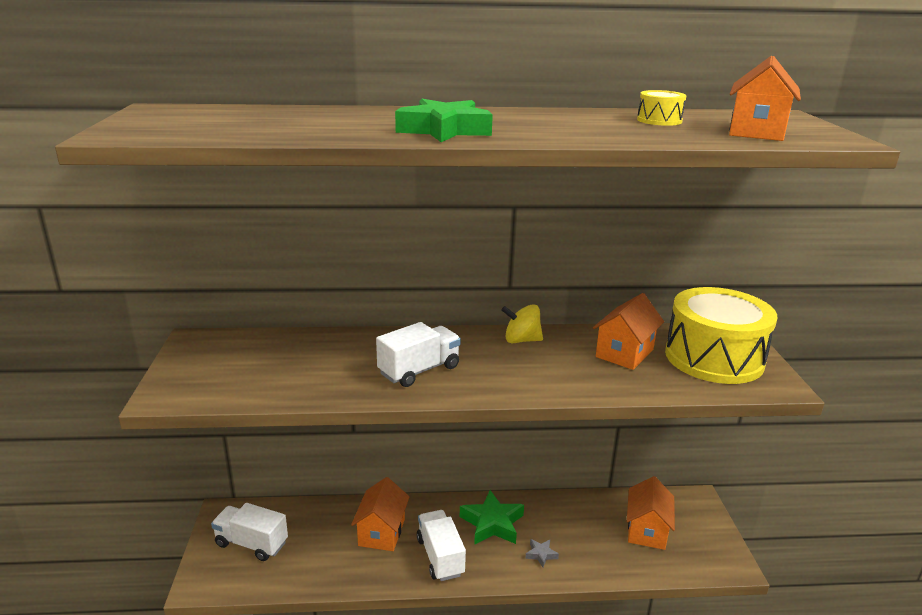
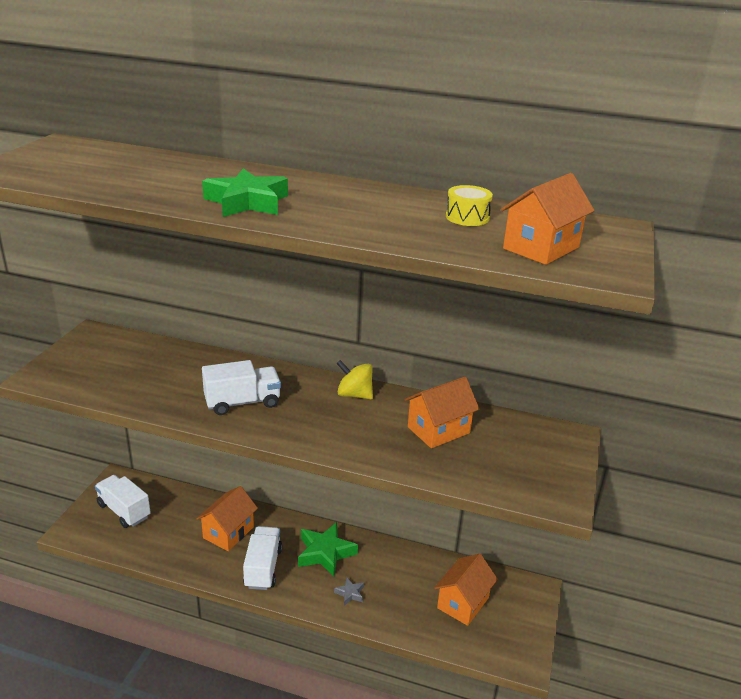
camera: 20 degrees right, 5 degrees up
(714, 358) = (522, 456): yellow drum -> none

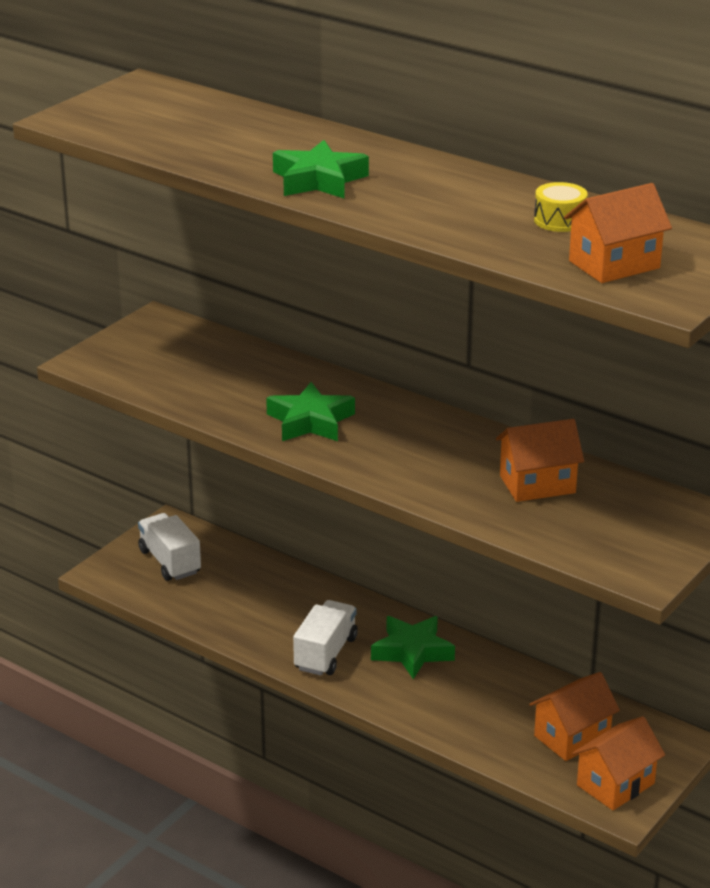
camera: 20 degrees right, 0 degrees up
(228, 532) = (294, 607): orange house -> orange house (615, 784)
(242, 402) = (310, 421): white truck -> green star
(350, 593) = (426, 700): grey star -> none
(354, 394) = (452, 431): yellow spinning top -> none

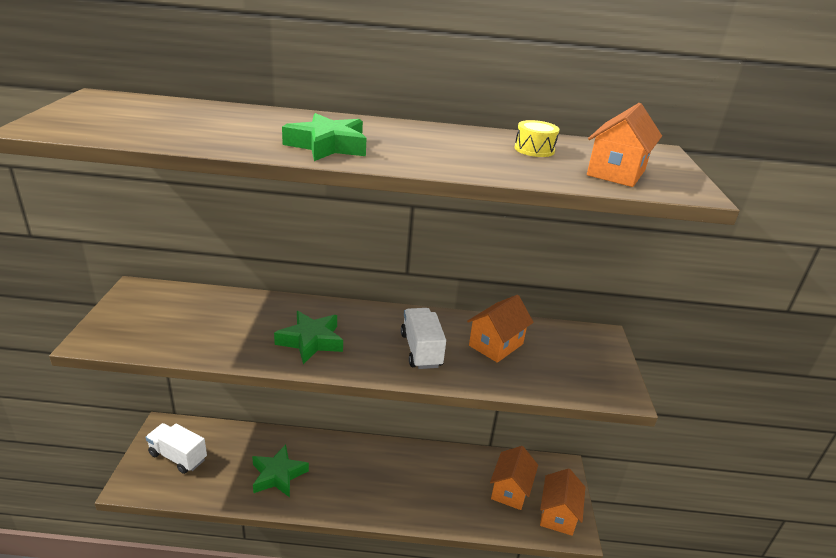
camera: 35 degrees left, 0 degrees up
(326, 653) = (328, 489): white truck -> white truck (421, 350)
(412, 652) = (380, 466): green star -> green star (278, 475)

